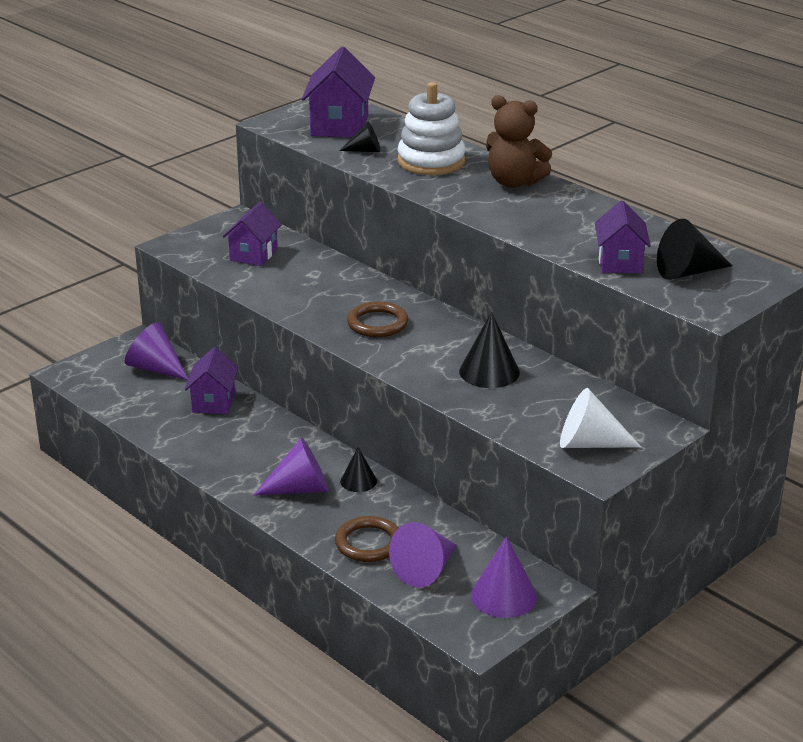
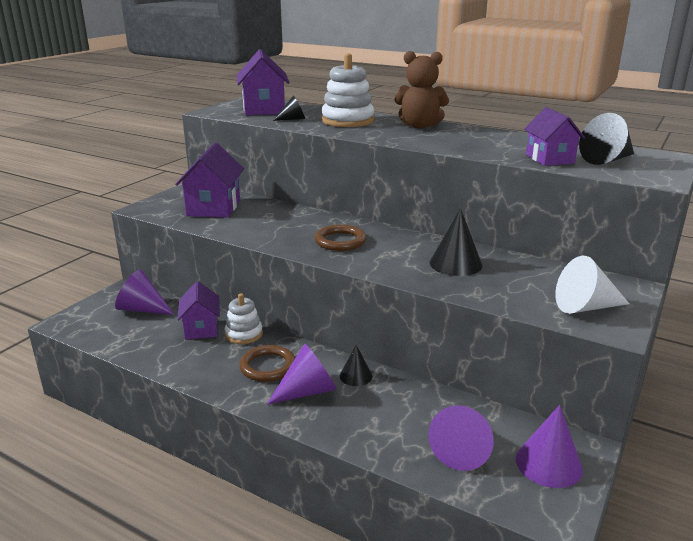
camera: 15 degrees left, 5 degrees down
(253, 255) = (214, 208): purple house -> purple house, size x1.50
(258, 415) = (244, 334): none -> white stacking toy
(368, 543) = (395, 432): brown ring -> brown ring (268, 366)

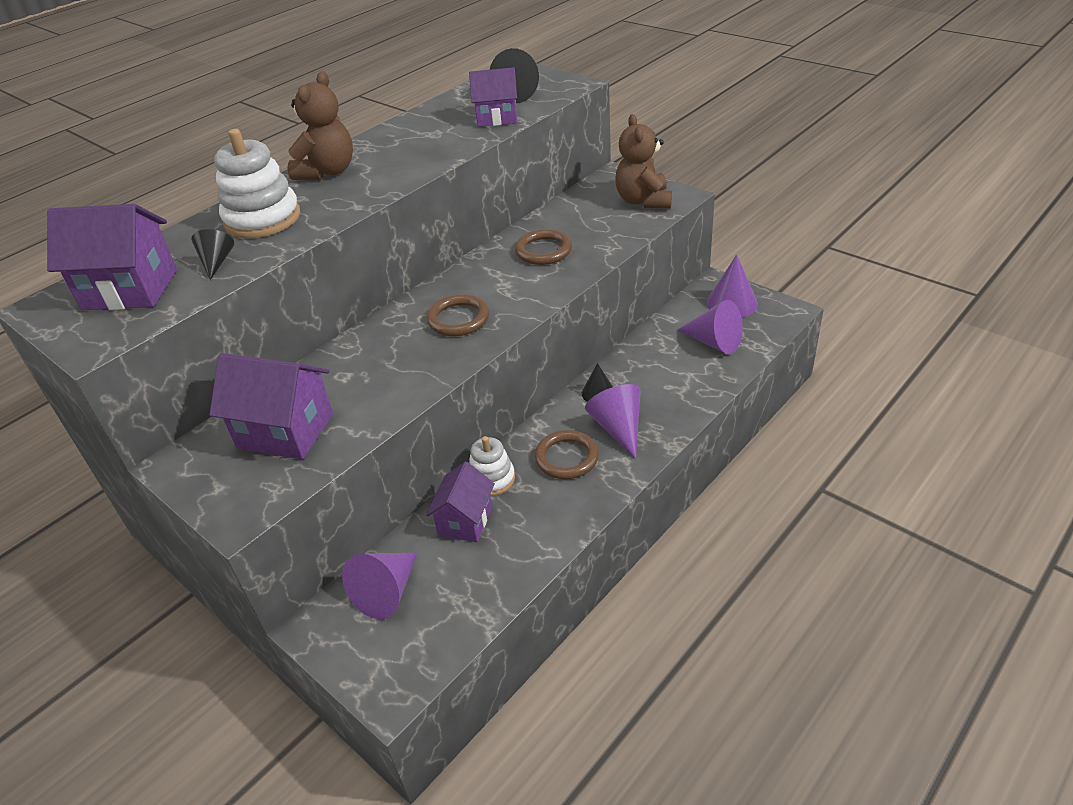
camera: 75 degrees left, 15 degrees up
(201, 329) = (465, 521): purple house -> purple house turned 75 degrees counterclockwise
(455, 264) = (543, 251): black cone -> brown ring
(585, 307) = (643, 201): white cone -> brown teddy bear

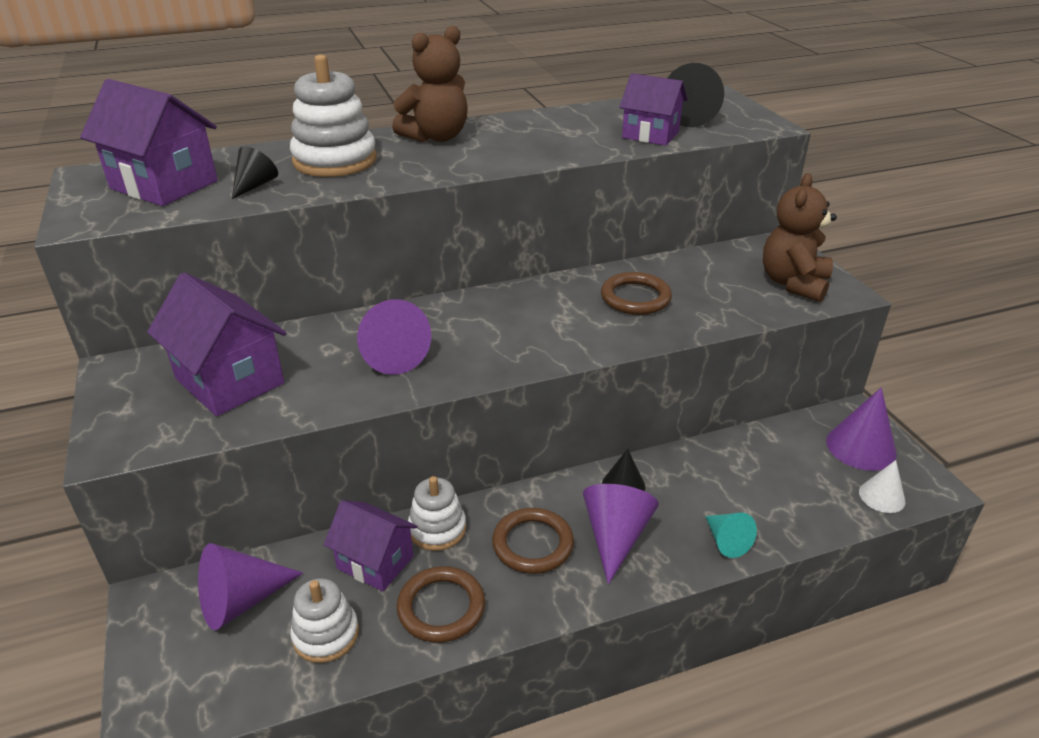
camera: 25 degrees right, 5 degrees down
(458, 319) = (486, 336): brown ring -> brown ring (441, 607)
(465, 521) = (375, 562): purple house -> purple house turned 75 degrees clockwise
(470, 581) = (326, 634): none -> white stacking toy
(690, 399) = (726, 541): none -> turquoise cone
(714, 342) = (805, 485): purple cone -> purple cone (391, 355)
(764, 329) = (882, 496): none -> white cone

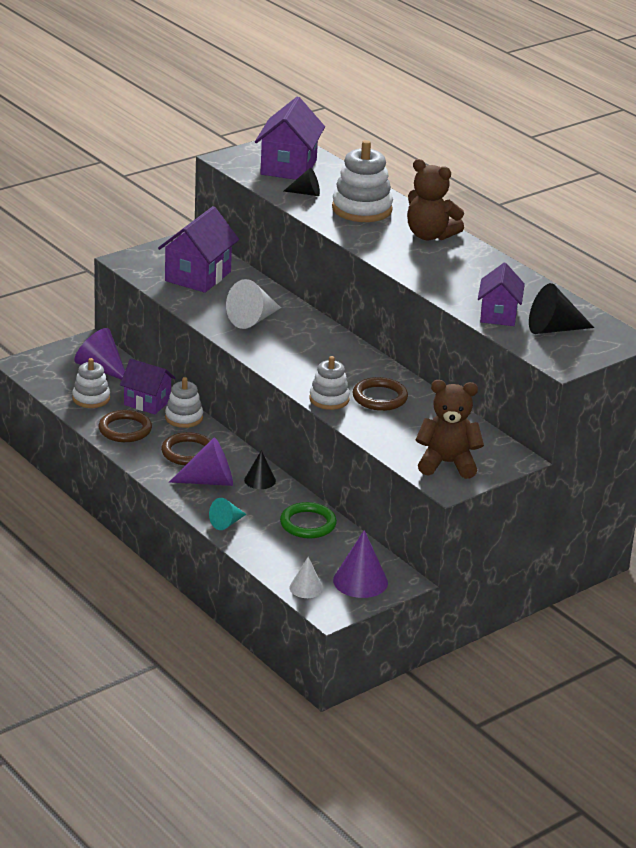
camera: 70 degrees right, 5 degrees down
(375, 562) = (147, 402): purple house -> purple house turned 75 degrees counterclockwise
(391, 355) = (253, 319): purple cone -> white cone
(631, 334) = (329, 399): none -> white stacking toy
(733, 463) = (308, 524): none -> green ring

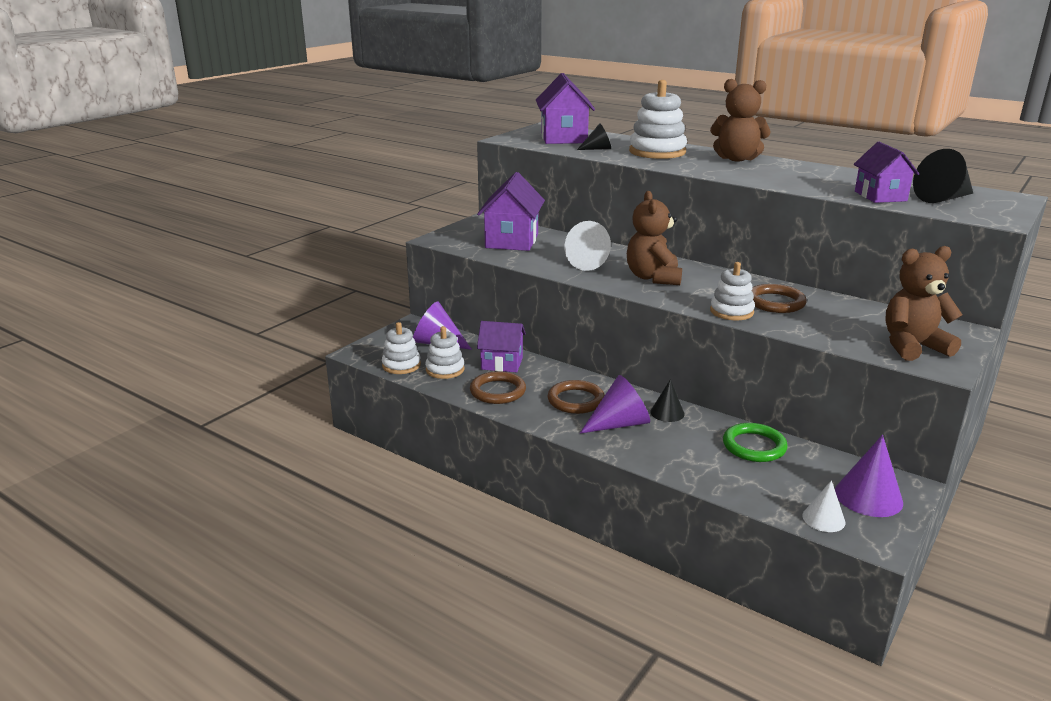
camera: 15 degrees left, 5 degrees down
(184, 418) = (546, 370): white stacking toy -> white stacking toy (401, 365)
(226, 523) = (674, 463): turquoise cone -> none
(295, 348) = (653, 278): none -> brown teddy bear

